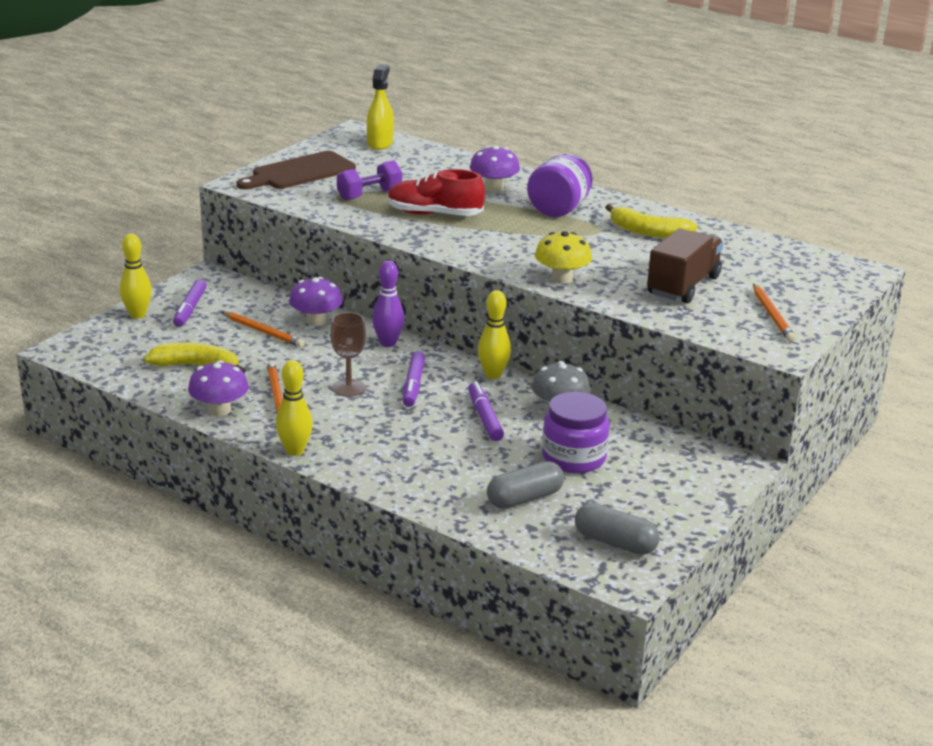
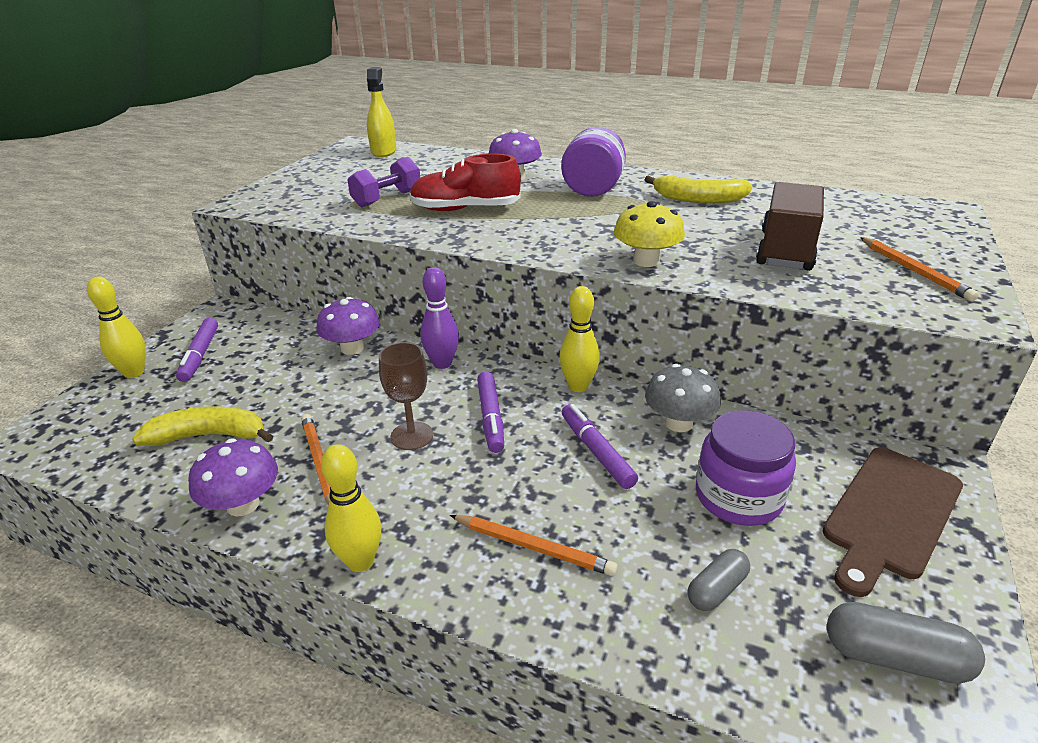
camera: 10 degrees left, 5 degrees up
(263, 332) = (291, 372): orange pencil -> orange pencil (534, 547)
(299, 172) = (305, 185): brown cutting board -> brown cutting board (890, 515)
(524, 498) = (717, 589): grey capsule -> grey capsule, size x0.65

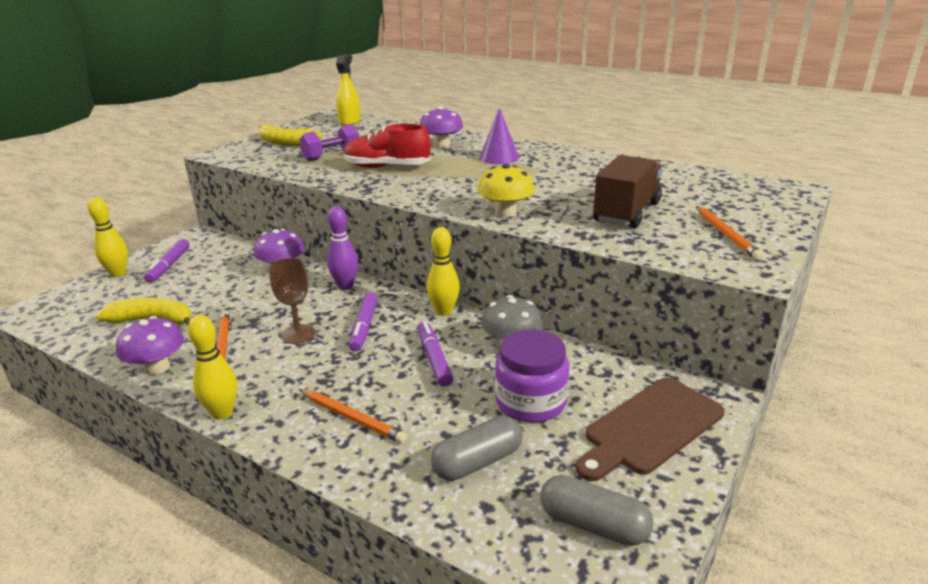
camera: 10 degrees right, 5 degrees down
(593, 189) = (499, 157): purple jar -> purple cone
(698, 199) = (581, 170): yellow banana -> yellow banana (286, 143)
(717, 589) = (477, 462): grey capsule -> grey capsule, size x1.53

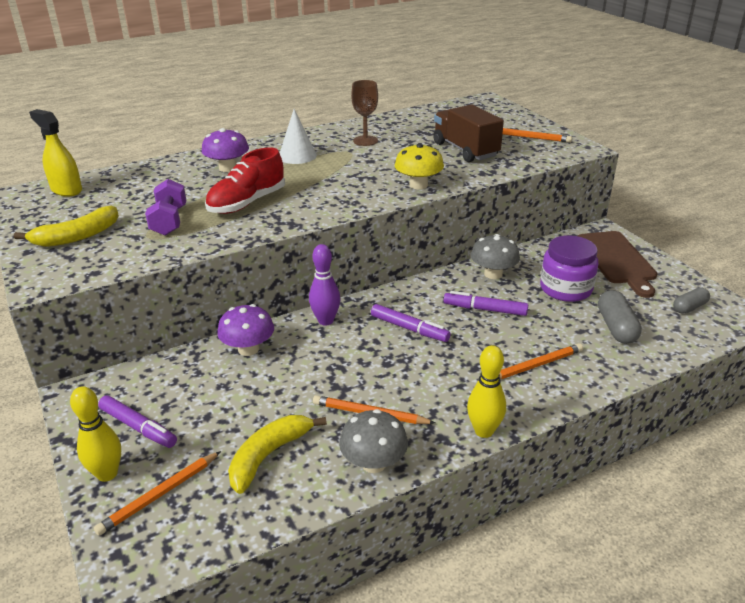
camera: 60 degrees left, 5 degrees up
(101, 297) = (159, 495): none -> orange pencil
(157, 367) = (373, 463): purple mushroom -> grey mushroom
(298, 334) = (389, 365): brown goblet -> brown goblet (365, 141)
(444, 311) = (420, 286): yellow bowling pin -> none
(499, 157) = (297, 156): purple cone -> white cone
(593, 525) = (689, 307): grey capsule -> grey capsule, size x0.65

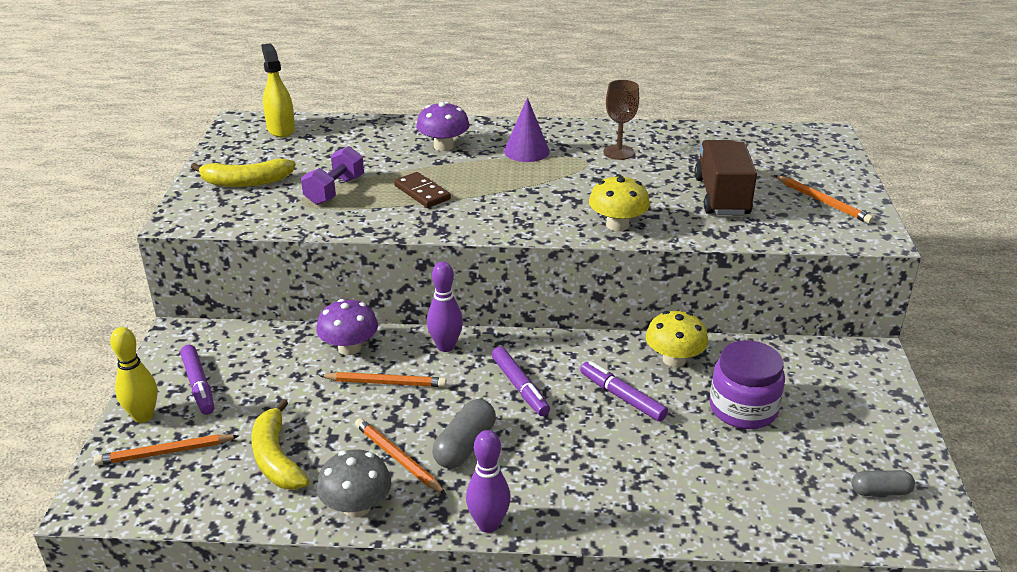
camera: 30 degrees right, 0 degrees up
(247, 203) = (422, 192): red shoe -> brown domino
(269, 455) = (276, 458): yellow banana -> yellow banana turned 90 degrees counterclockwise
(297, 156) = (526, 151): white cone -> purple cone
(484, 431) = (488, 524): yellow bowling pin -> purple bowling pin
(493, 274) = (674, 359): grey mushroom -> yellow mushroom
(536, 365) = (614, 481): orange pencil -> orange pencil (386, 382)
(616, 327) = (755, 477): grey capsule -> grey capsule (465, 446)
(617, 260) = (849, 398): brown cutting board -> none

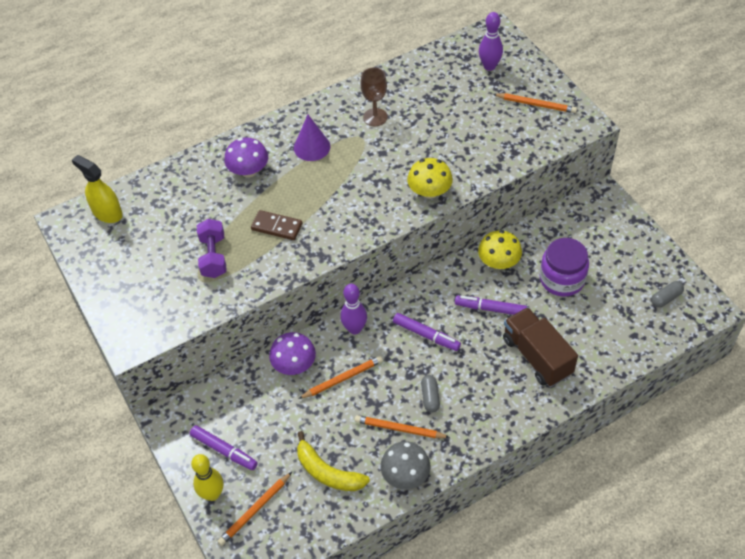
camera: 30 degrees left, 20 degrees up
(246, 182) = (139, 282): yellow banana -> none
(465, 446) = (430, 397): grey capsule -> grey capsule, size x0.65
(488, 524) = (486, 441): purple bowling pin -> purple bowling pin (489, 66)
(722, 196) = (473, 130): brown truck -> brown truck (537, 356)

